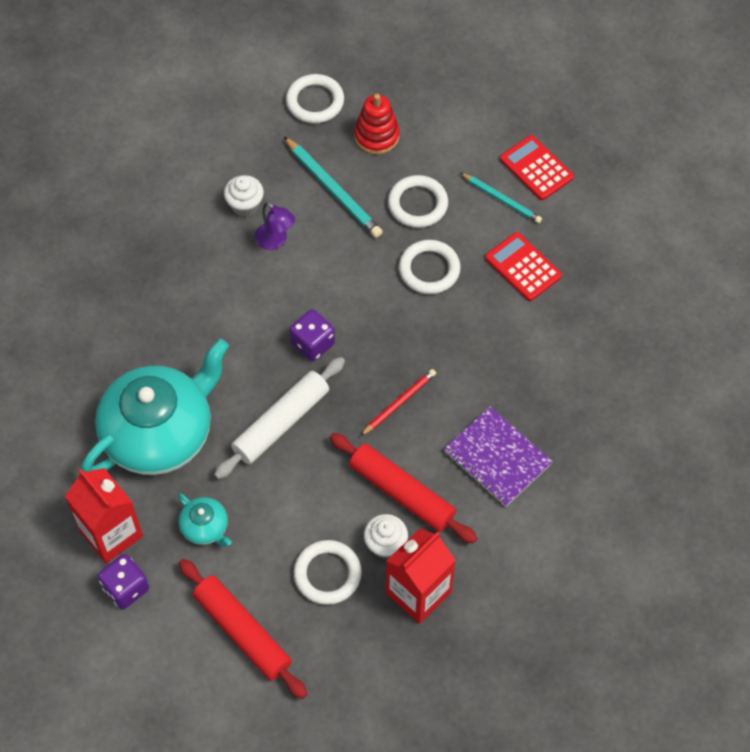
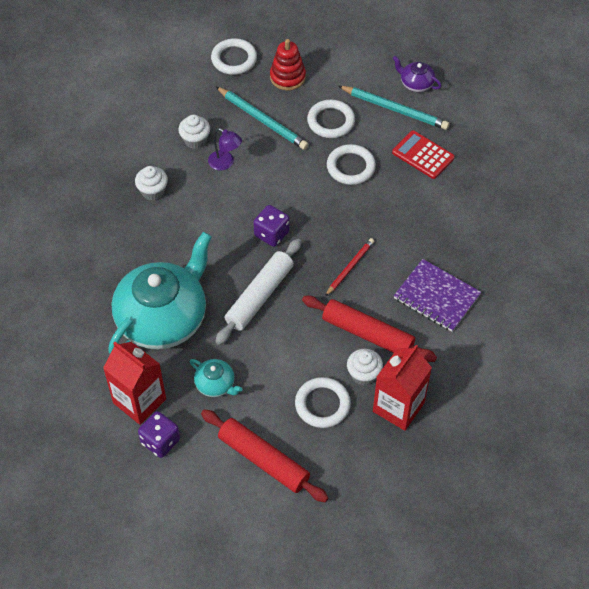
camera: 10 degrees left, 5 degrees down
(180, 265) = (153, 191): none -> white cupcake
(501, 199) = (395, 109): turquoise pencil -> turquoise pencil, size x1.57
(536, 168) = (416, 83): red calculator -> purple teapot

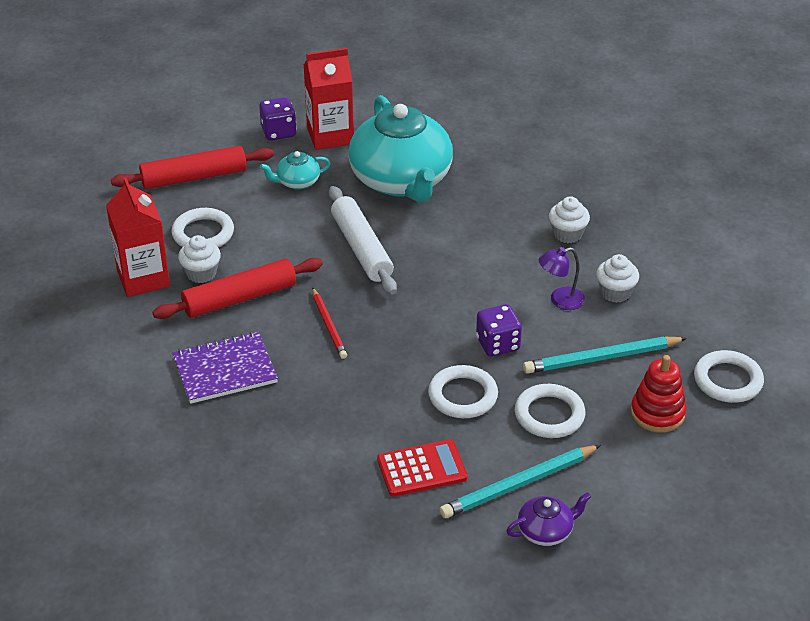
camera: 125 degrees right, 15 degrees down
(271, 234) = (429, 290): purple dice -> purple dice (498, 344)

